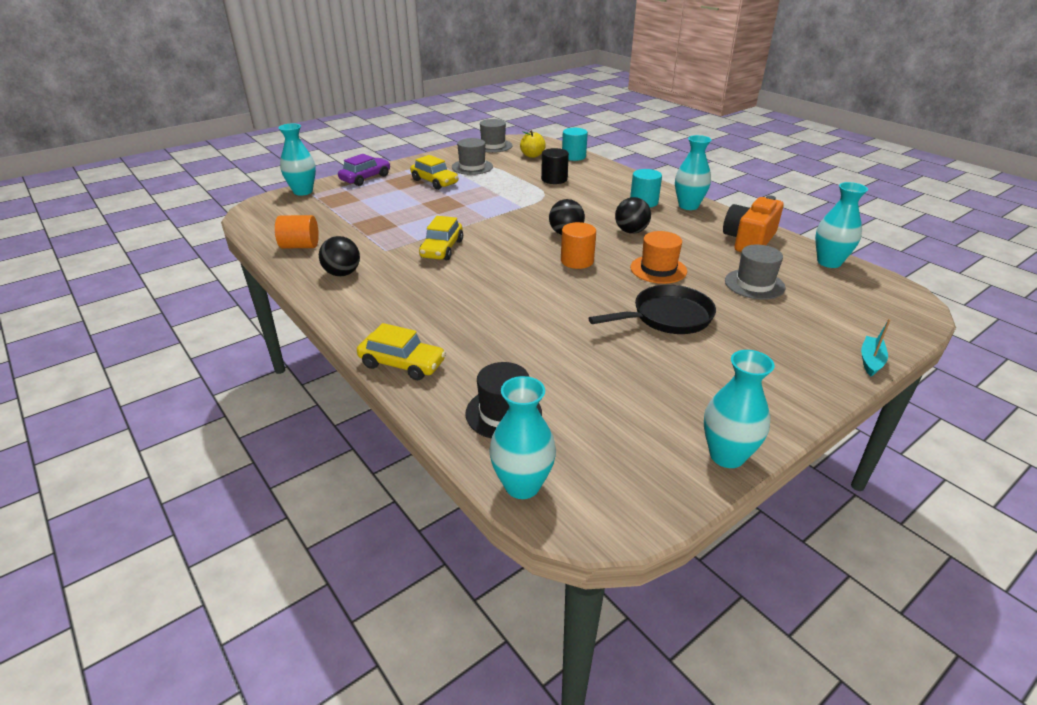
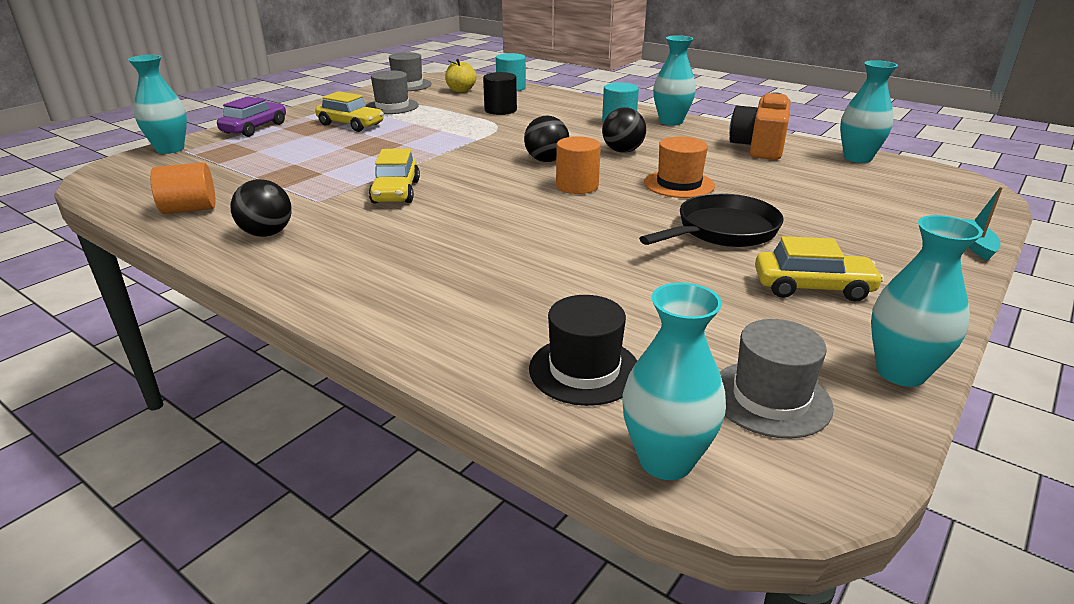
camera: 15 degrees left, 5 degrees down
(402, 364) = (406, 330): yellow car -> yellow car (812, 287)
(754, 284) = (796, 187): grey hat -> grey hat (770, 398)

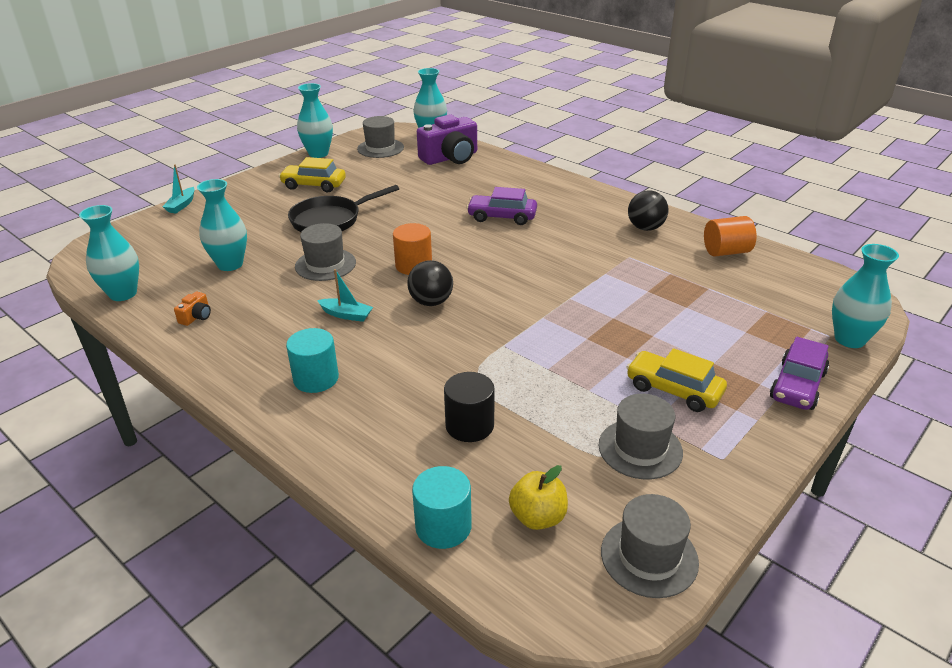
camera: 175 degrees left, 5 degrees up
(396, 192) = (568, 264): yellow car -> none
(471, 242) = (502, 217): none -> purple car
(584, 370) = (450, 158): black hat -> purple camera
(622, 151) = (346, 315): black ball -> turquoise boat
(671, 122) = (247, 377): turquoise vase -> turquoise vase (230, 264)
(679, 184) = (325, 264): orange hat -> grey hat
(759, 147) = (196, 317): orange camera -> orange camera, size x0.42

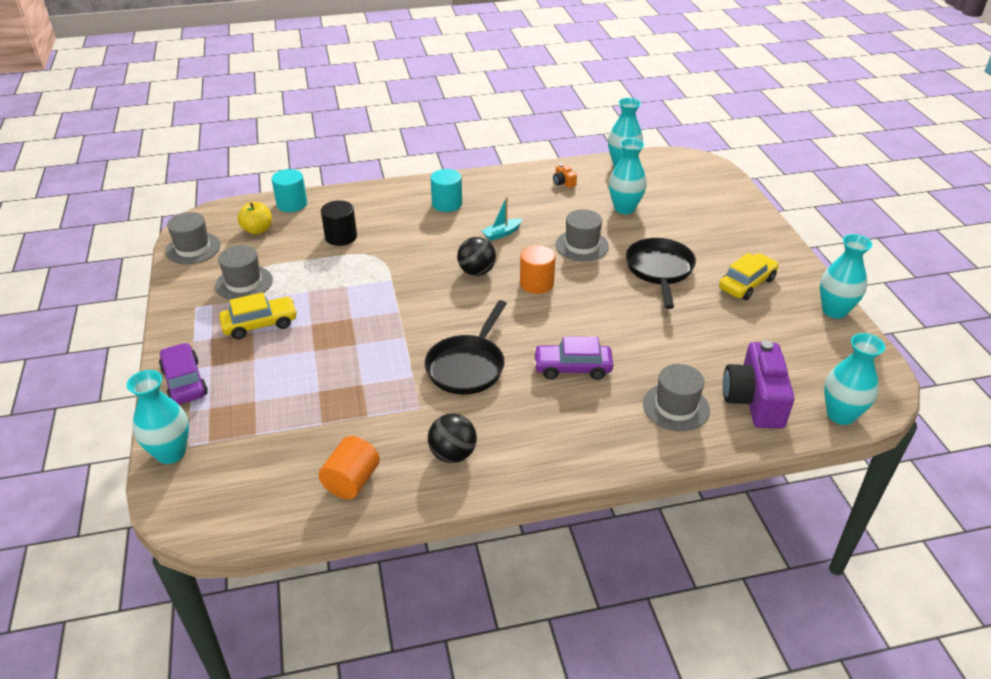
camera: 125 degrees right, 5 degrees up
(181, 205) = (756, 210): turquoise boat -> none
(380, 148) = (823, 358): grey hat -> grey hat (676, 407)
(502, 217) = (572, 368): purple car -> purple car turned 135 degrees counterclockwise
(560, 255) = (467, 366): none -> black pan

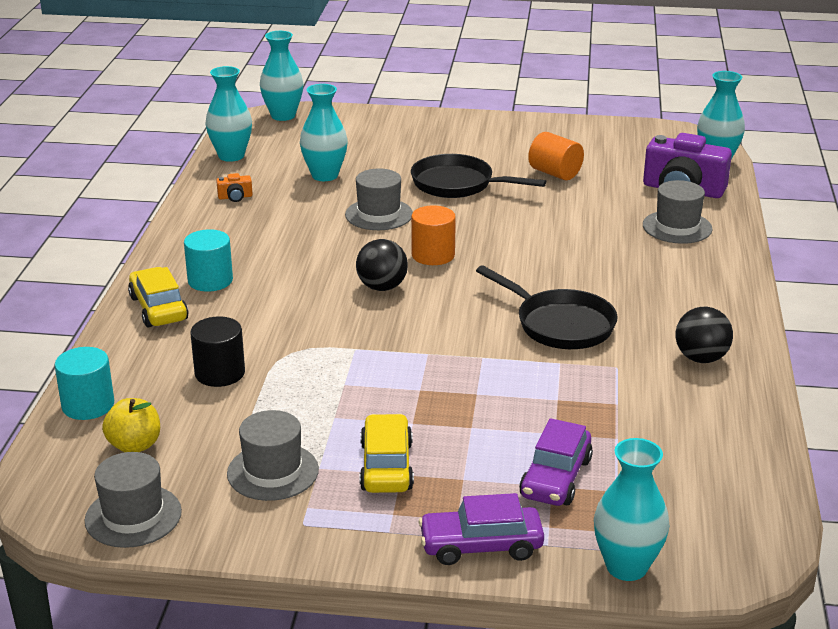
camera: 70 degrees left, 10 degrees down
(351, 481) = (722, 429): orange cylinder -> orange cylinder (555, 173)
(502, 233) = (313, 256): turquoise boat -> none
(572, 368) = (594, 265): purple car -> purple car (556, 478)
(746, 284) = (510, 150): yellow car -> yellow car (158, 308)
(834, 311) = (576, 125): turquoise vase -> turquoise vase (283, 116)

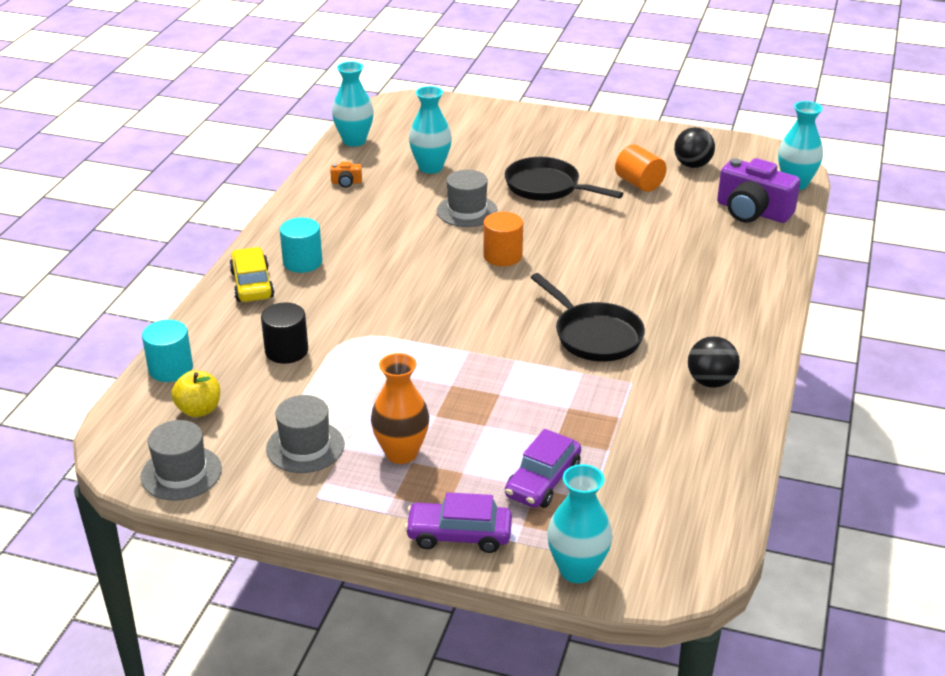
camera: 10 degrees right, 5 degrees up
(283, 116) = (411, 104): turquoise vase -> none
(382, 287) = (448, 283): black ball -> black ball (692, 165)
(386, 466) = (401, 453): yellow car -> orange vase
(677, 227) = (734, 249): grey hat -> none

